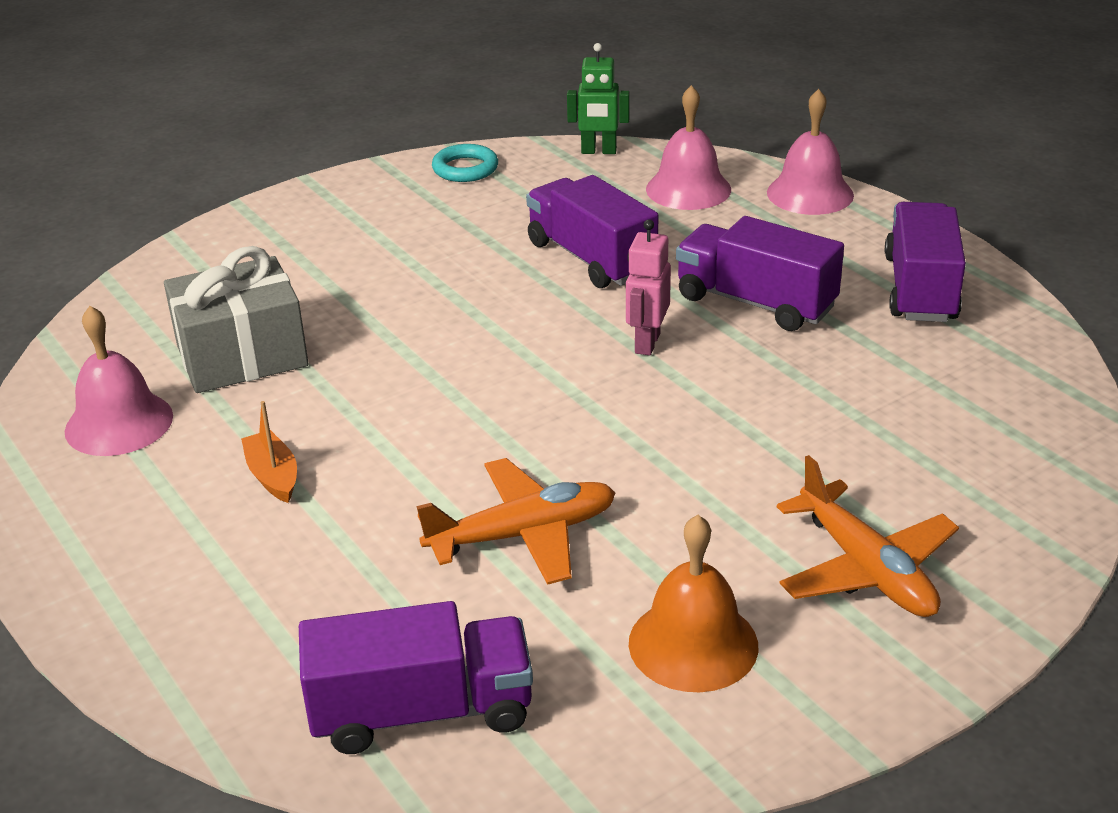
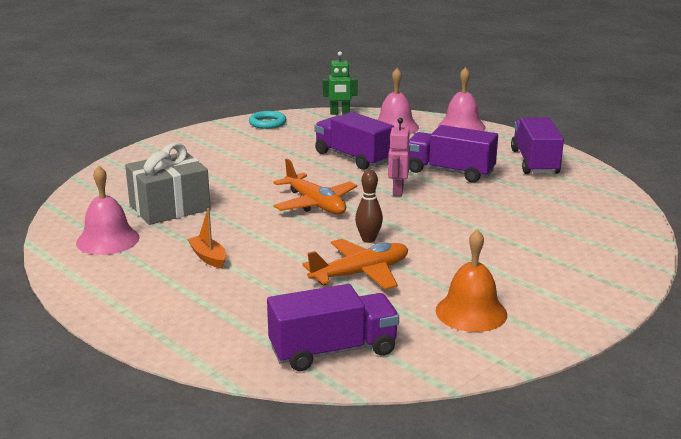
camera: 10 degrees left, 10 degrees down
(561, 455) = (368, 239): none -> brown bowling pin
(866, 569) = (551, 276): orange plane -> orange plane (315, 204)

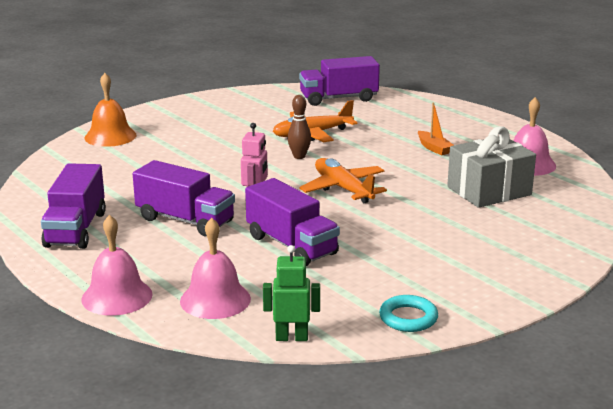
camera: 175 degrees left, 0 degrees up
(471, 312) = (243, 111): orange bell -> orange bell (110, 136)

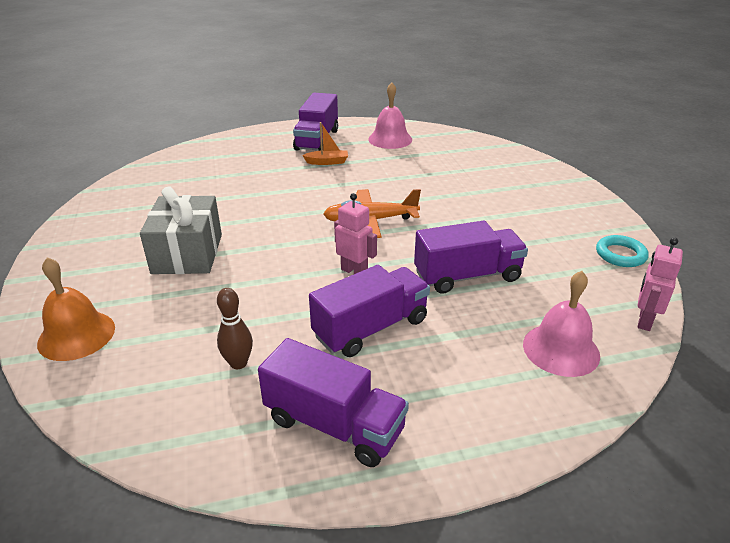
camera: 65 degrees left, 10 degrees up
(117, 296) = (531, 423): pink bell -> none
(291, 337) = (644, 320): green robot -> pink robot
(299, 156) = (279, 224): brown bowling pin -> brown bowling pin (238, 363)
(312, 134) = (235, 204): orange plane -> none
(338, 98) = (170, 171): purple truck -> purple truck (317, 140)
(489, 191) = (424, 165): grey gift -> grey gift (187, 254)

